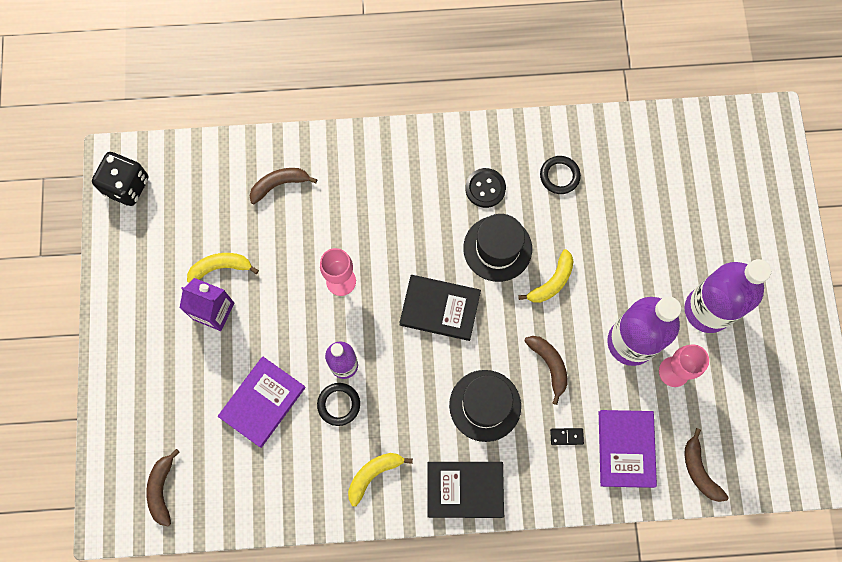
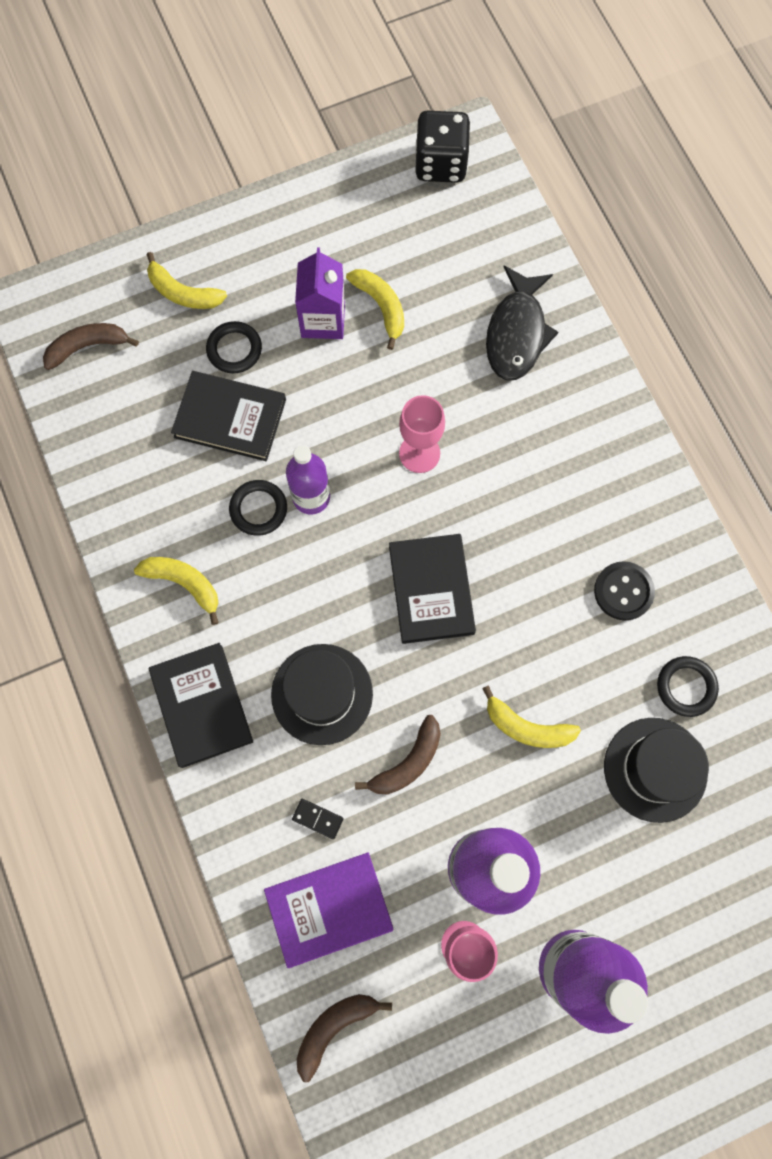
camera: 70 degrees right, 0 degrees up
(148, 404) = (183, 293): none -> yellow banana
(210, 381) = (234, 349): none -> black ring
(262, 402) = (230, 418): purple book -> black book
(279, 184) = (516, 333): brown banana -> black fish
(497, 248) = (544, 637): black hat -> black hat (655, 769)
(566, 436) = (317, 819): black domino -> black domino turned 45 degrees counterclockwise

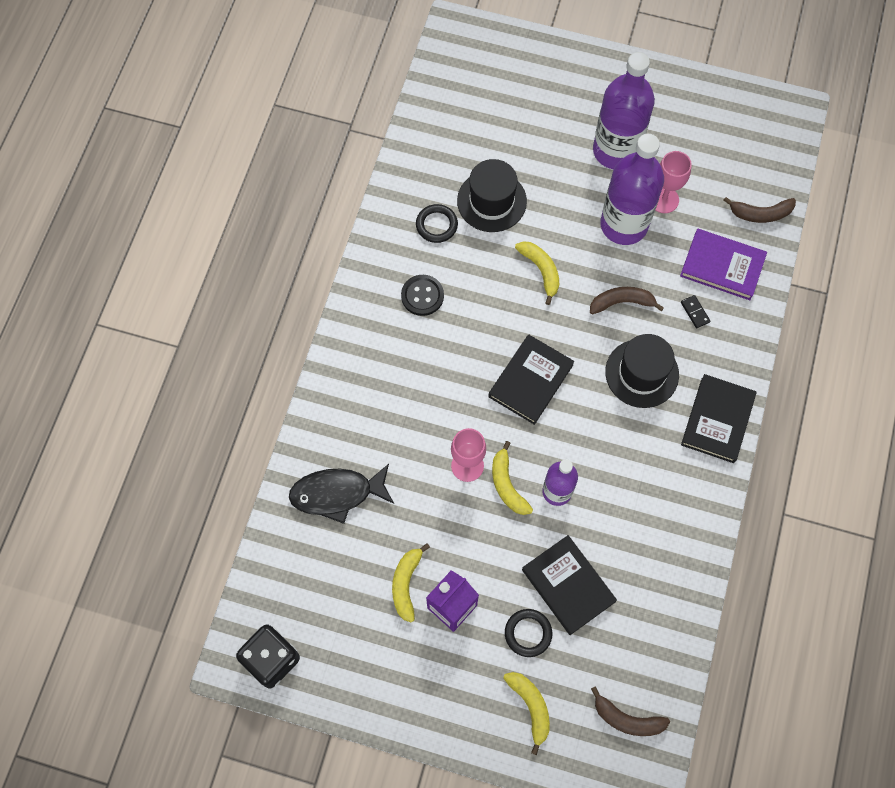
camera: 140 degrees left, 5 degrees down
(184, 583) = (677, 499): yellow banana -> yellow banana (507, 485)
(258, 509) = (595, 510): black ring -> none
(516, 333) = (337, 494): black fish -> black fish turned 150 degrees counterclockwise

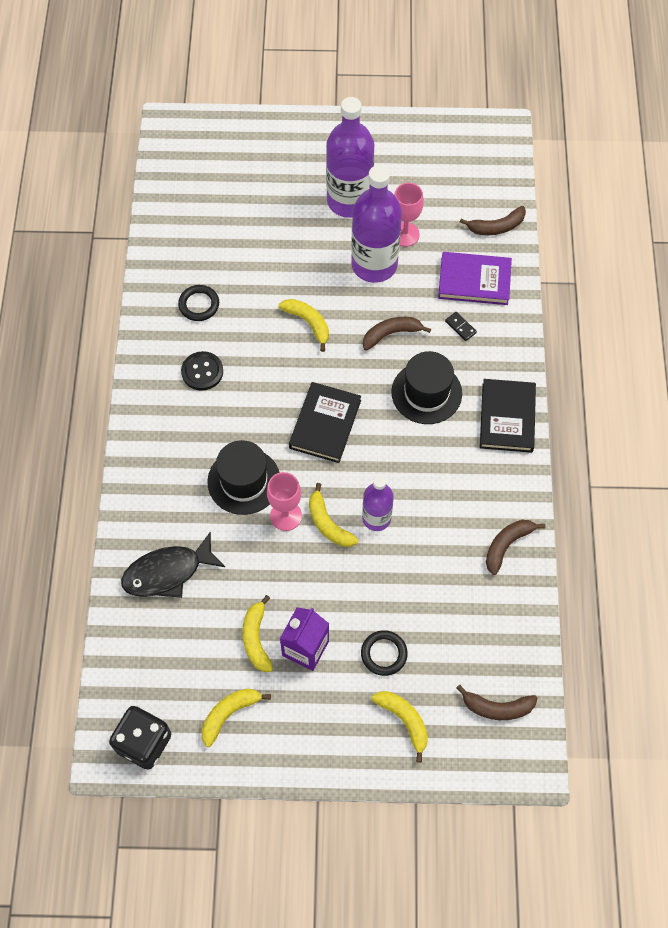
camera: 15 degrees left, 5 degrees down
(360, 653) = (229, 714): none -> yellow banana
(491, 201) = (245, 271): black hat -> black hat (244, 481)
(568, 585) = (409, 601): black book -> none
(681, 553) = (507, 545): none -> brown banana

